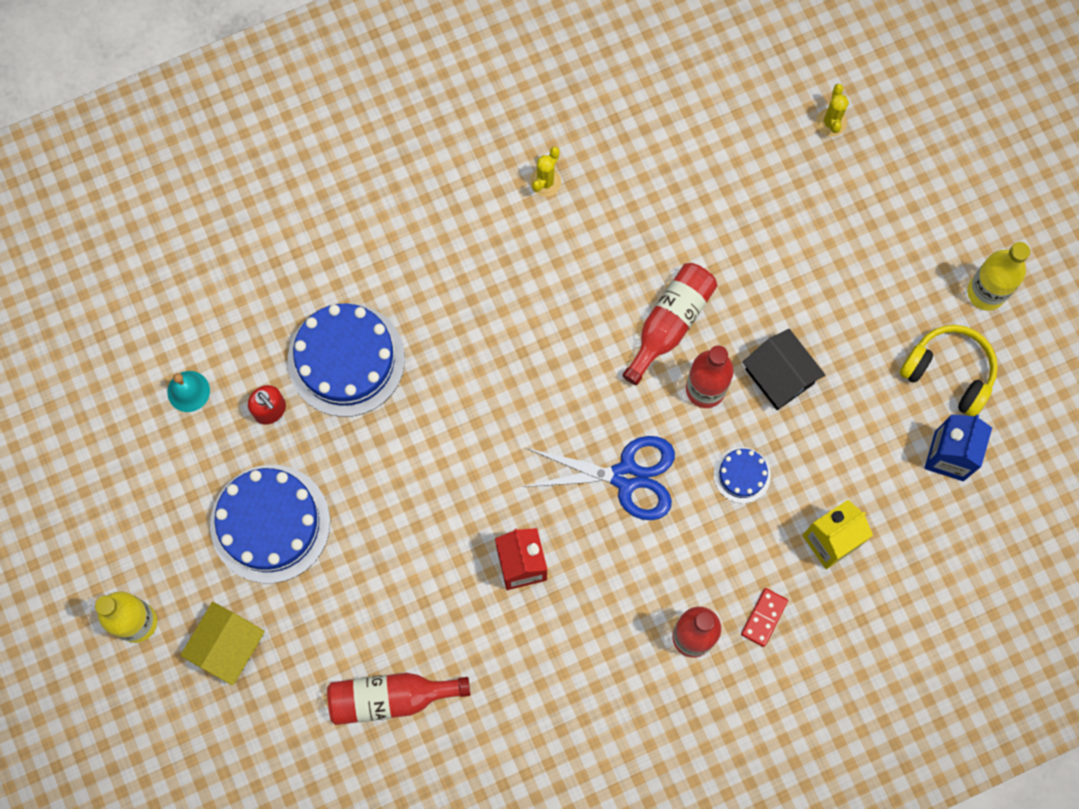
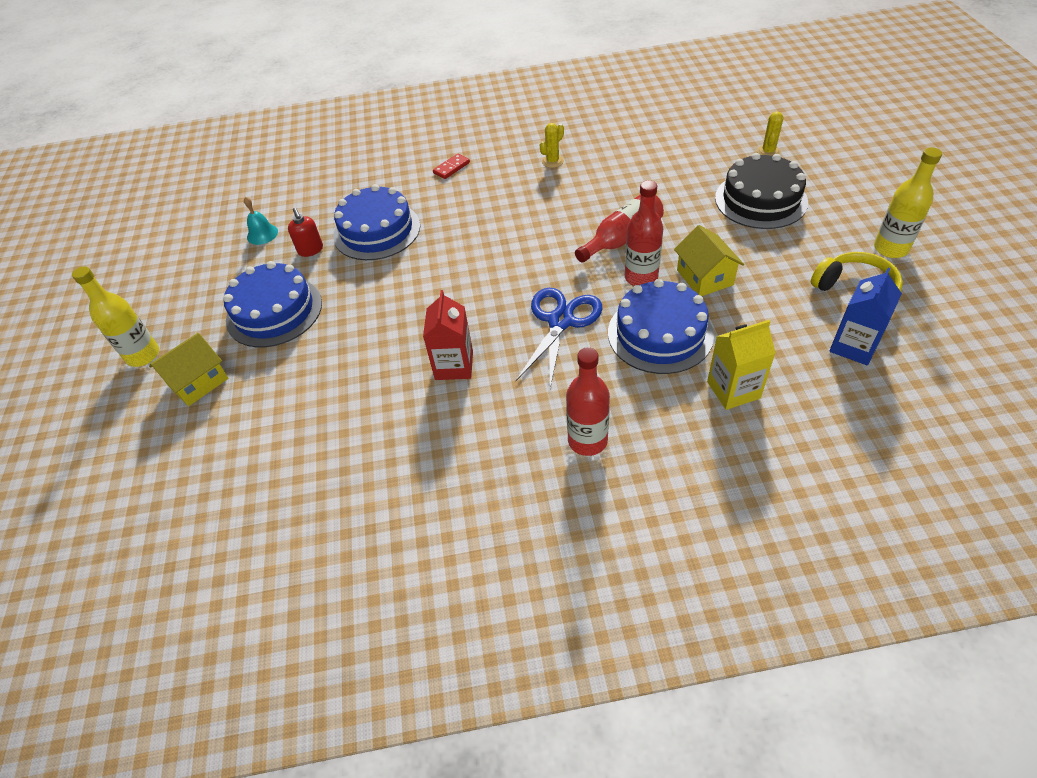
camera: 20 degrees right, 25 degrees down
(390, 698) = (304, 440): red bottle -> none
(626, 476) = (561, 321): blue scissors -> blue scissors turned 90 degrees counterclockwise
(742, 475) = (660, 333): blue cake -> blue cake, size x2.08
(764, 617) = (659, 437): red domino -> red domino (451, 168)
(779, 376) = (704, 277): black house -> yellow house
(830, 224) = (760, 200): none -> black cake

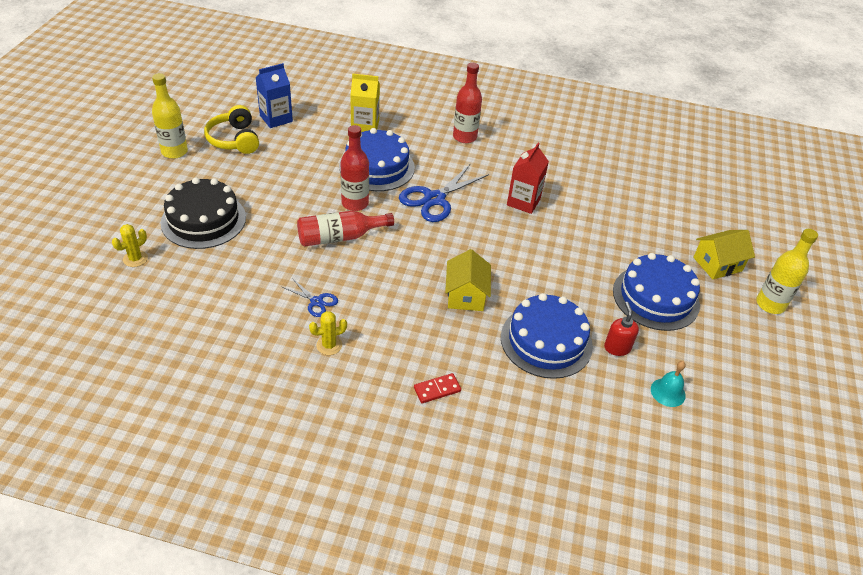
camera: 165 degrees left, 5 degrees down
(590, 182) = (316, 301): none -> blue scissors
(704, 277) = (313, 185): yellow house -> yellow house (466, 295)

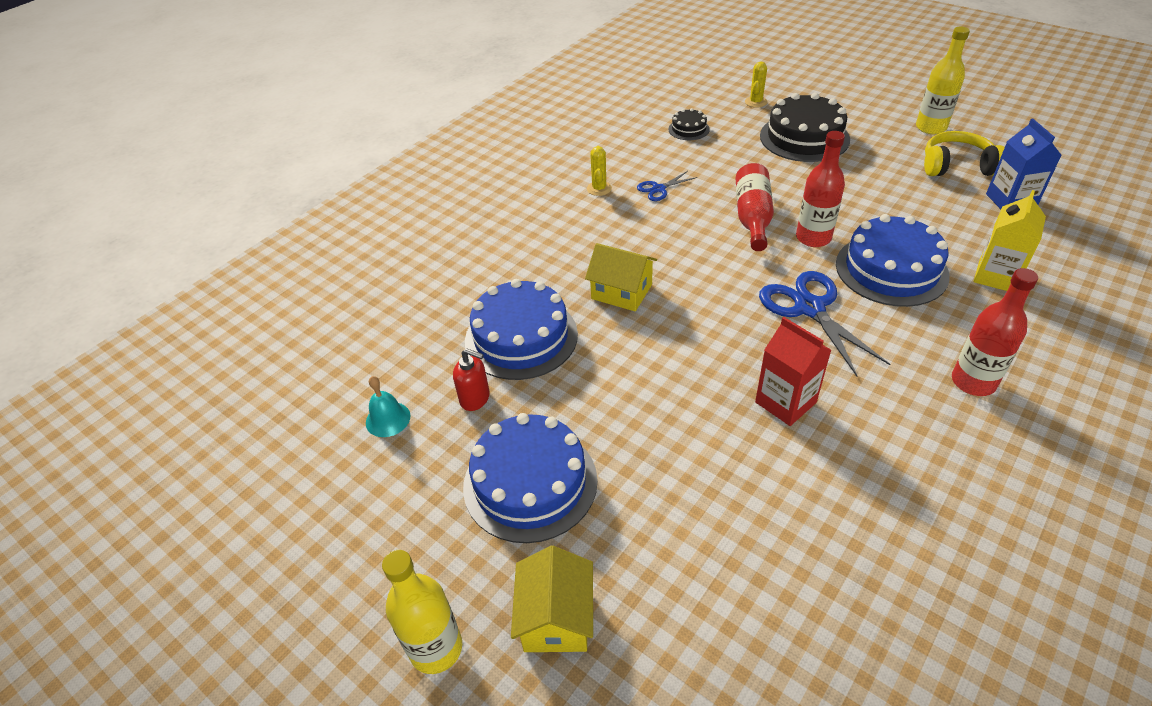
camera: 120 degrees right, 0 degrees up
(135, 259) = (756, 102): yellow cactus -> yellow cactus turned 45 degrees clockwise
(200, 300) = (688, 129): none -> black cake
(437, 389) = (510, 241): red domino -> none

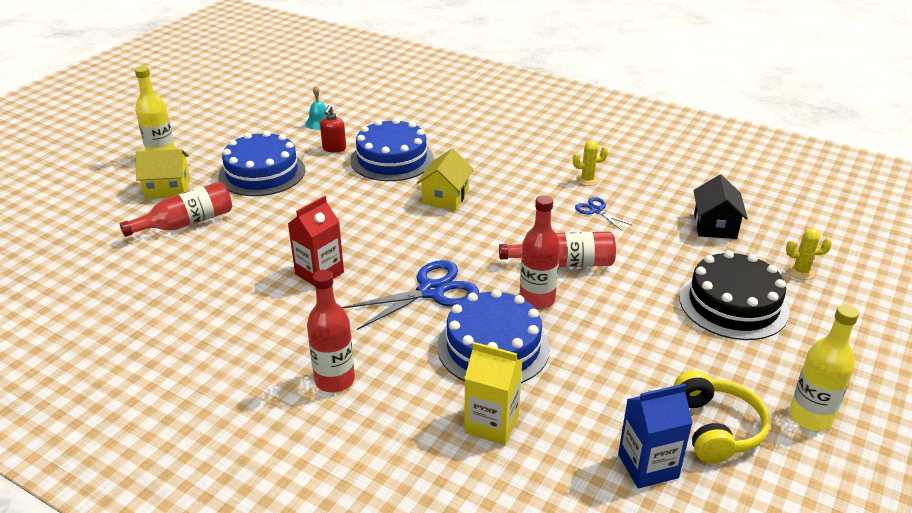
camera: 80 degrees right, 10 degrees down
(667, 571) = (186, 223): none -> red bottle
(688, 129) = (715, 226): black cake -> black house

